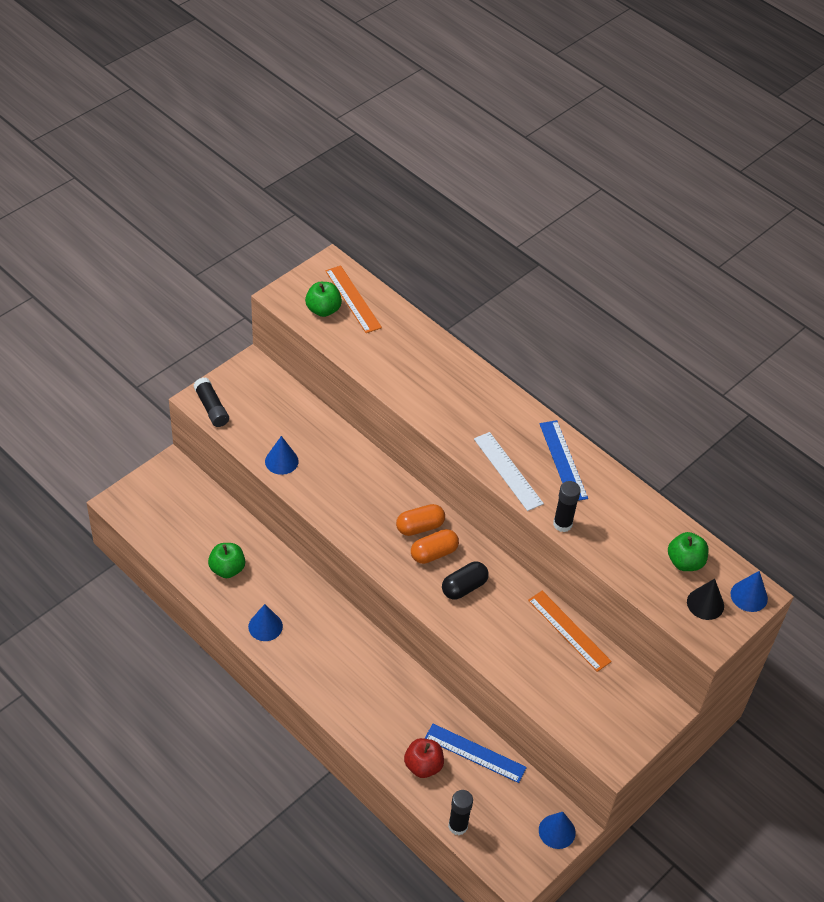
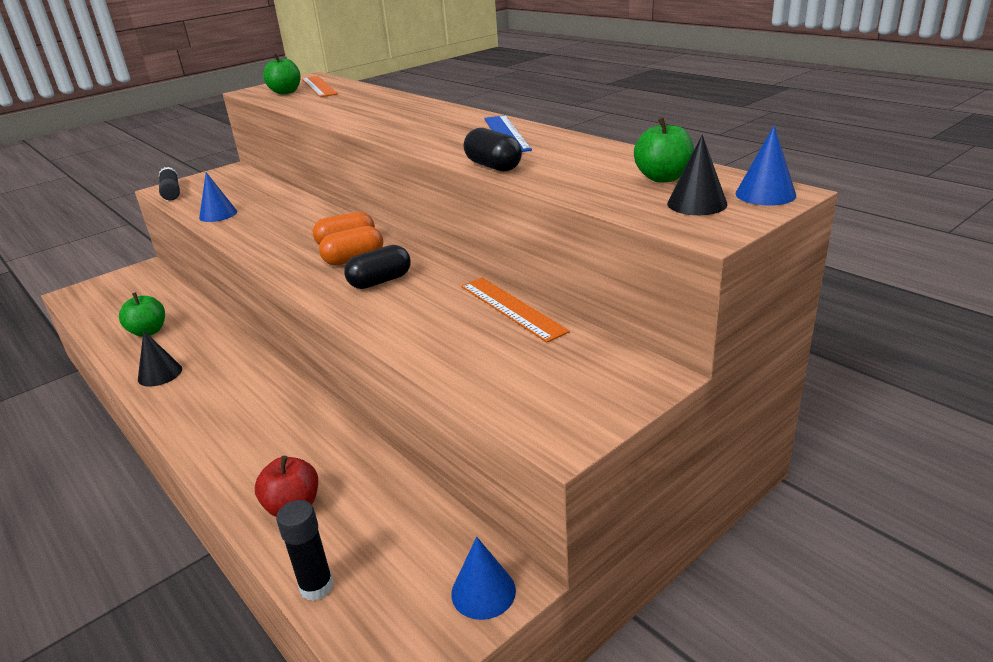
camera: 10 degrees right, 20 degrees down
(265, 626) = (160, 374): blue cone -> black cone
(475, 753) = (376, 489): blue ruler -> none
(508, 471) = (435, 143): white ruler -> none
(562, 524) = (493, 166): black glue stick -> black capsule

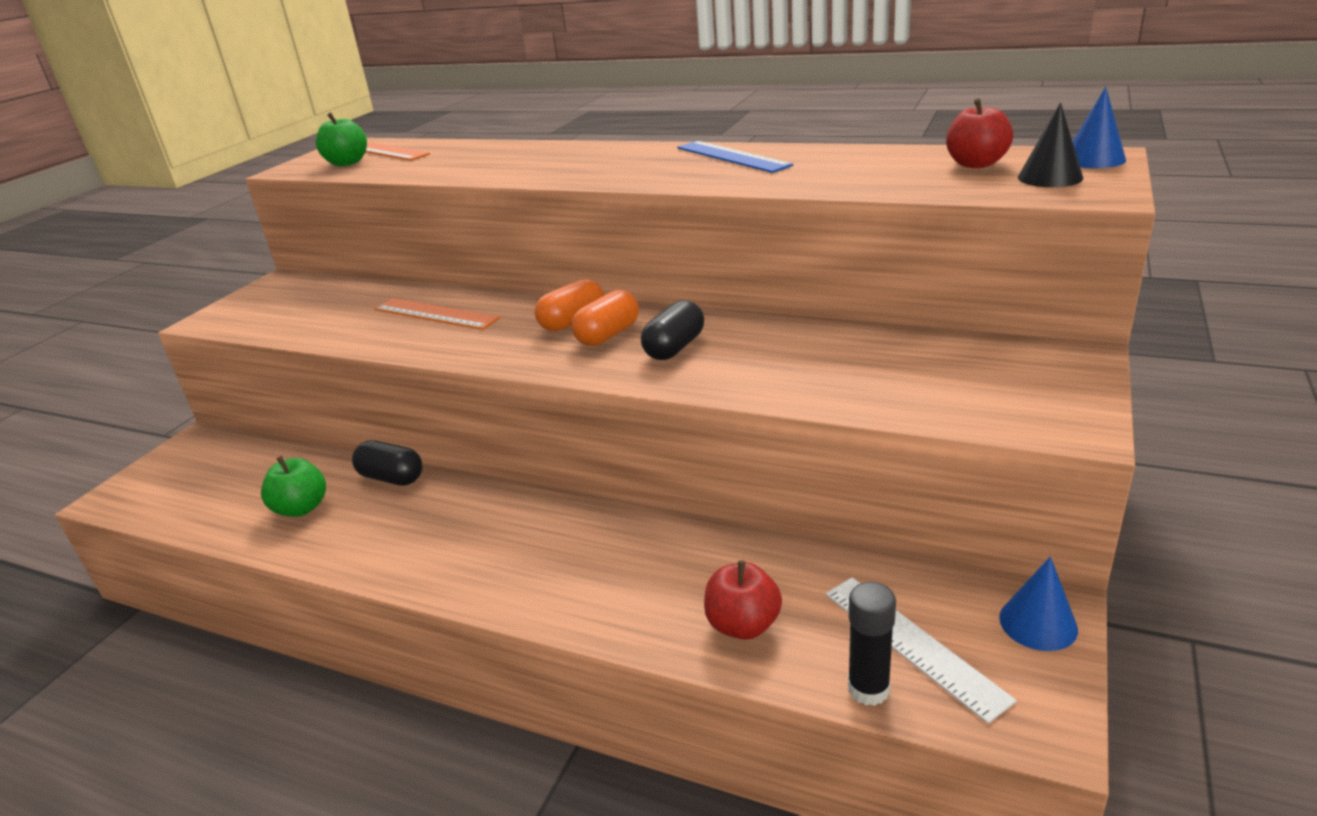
camera: 25 degrees left, 0 degrees up
(160, 374) = (383, 549): black cone -> none
(171, 192) = (224, 321): black glue stick -> none
(218, 214) = (341, 330): blue cone -> none
(380, 568) = (913, 644): none -> white ruler
(493, 166) = (780, 186): black capsule -> black capsule (392, 478)
(511, 308) = (859, 336): orange ruler -> orange ruler (435, 314)
(663, 178) = (976, 164): green apple -> red apple

